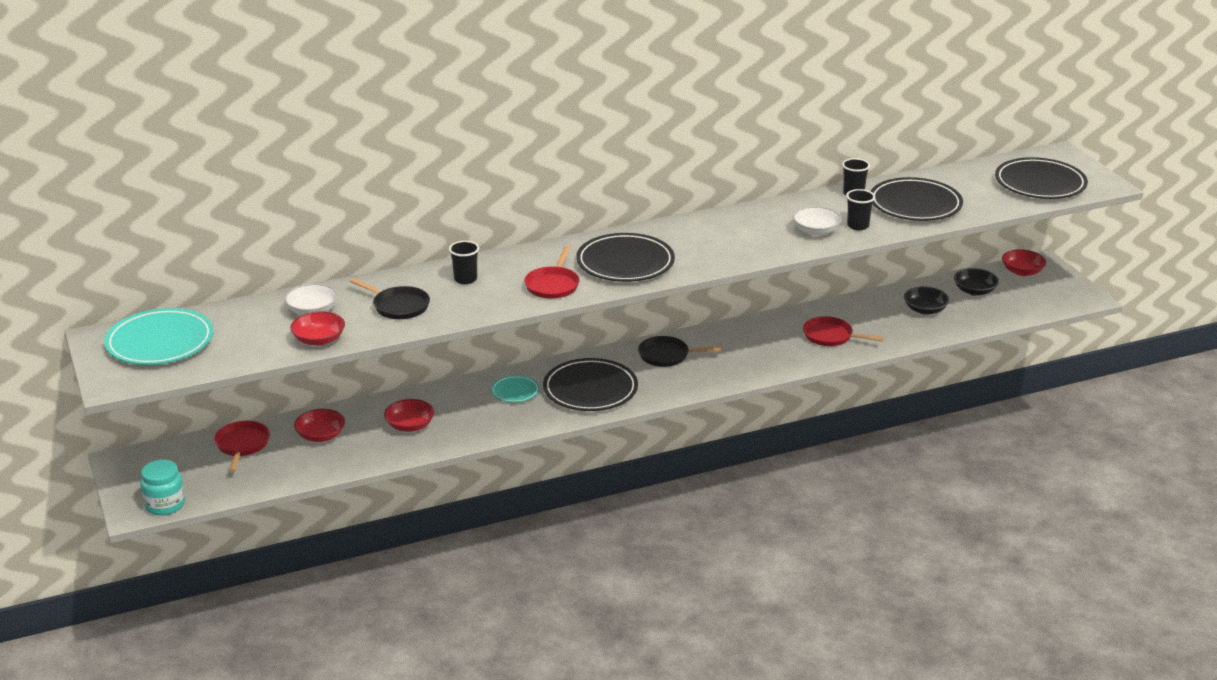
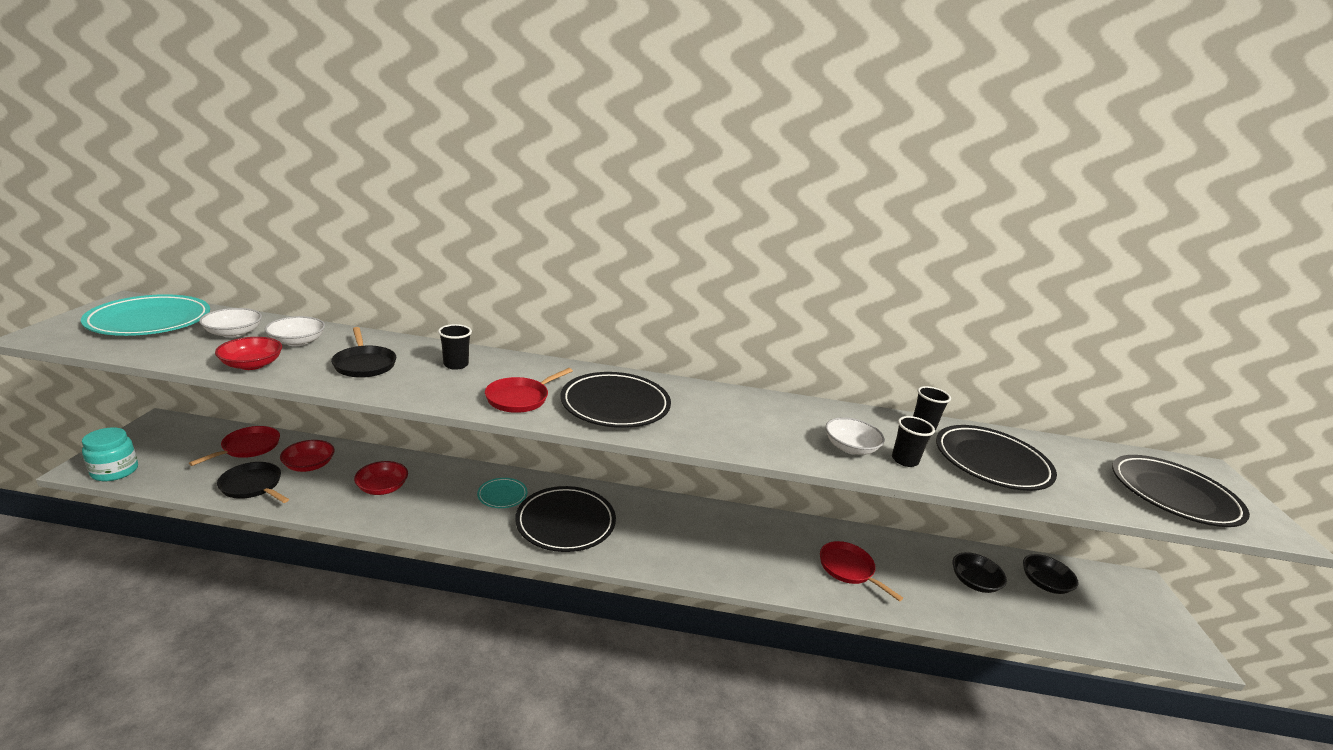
camera: 25 degrees right, 5 degrees down
(249, 324) = (234, 333): none -> white bowl
(667, 355) = (668, 519): black pan -> black pan (253, 486)
(1022, 271) = (1112, 583): red bowl -> none

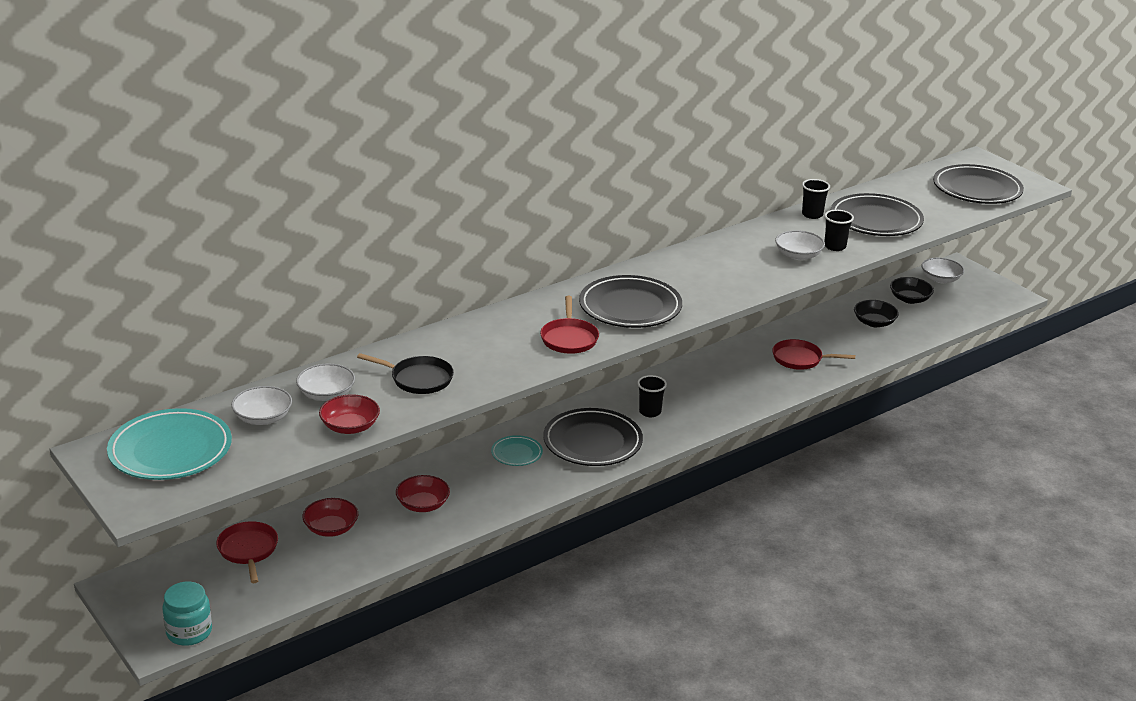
camera: 40 degrees left, 5 degrees up
(253, 486) = (325, 566): black pan -> none
(456, 365) = (474, 341): black cup -> black cup (650, 412)
(1106, 585) = (940, 279): none -> white bowl

